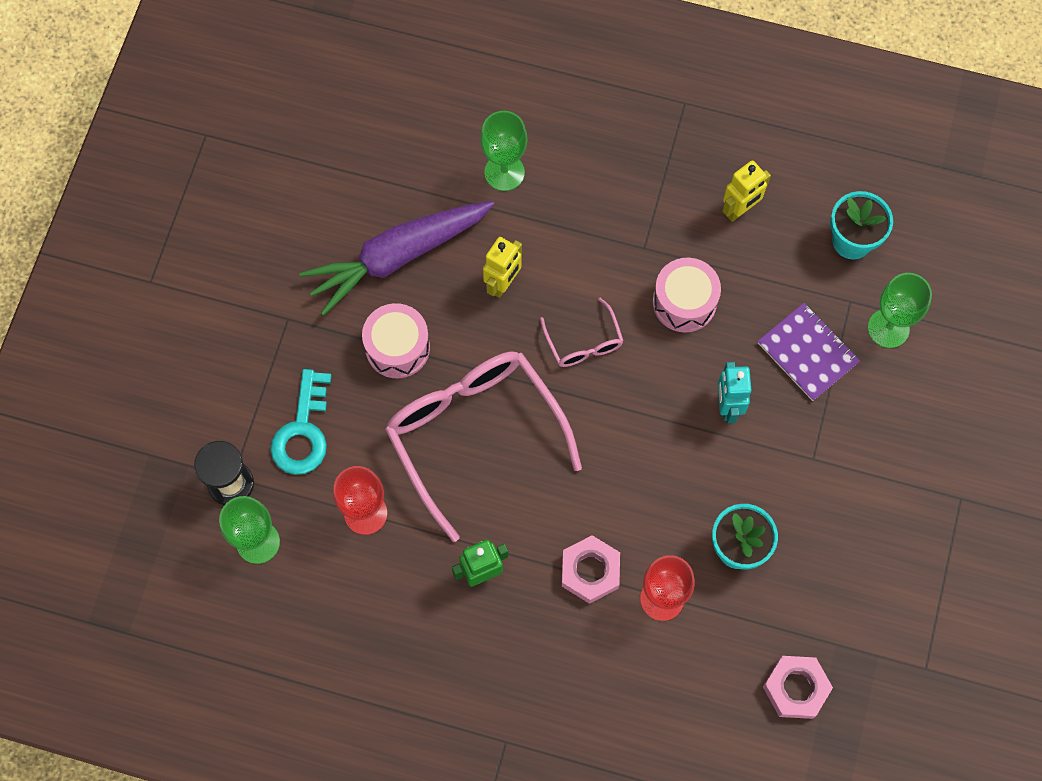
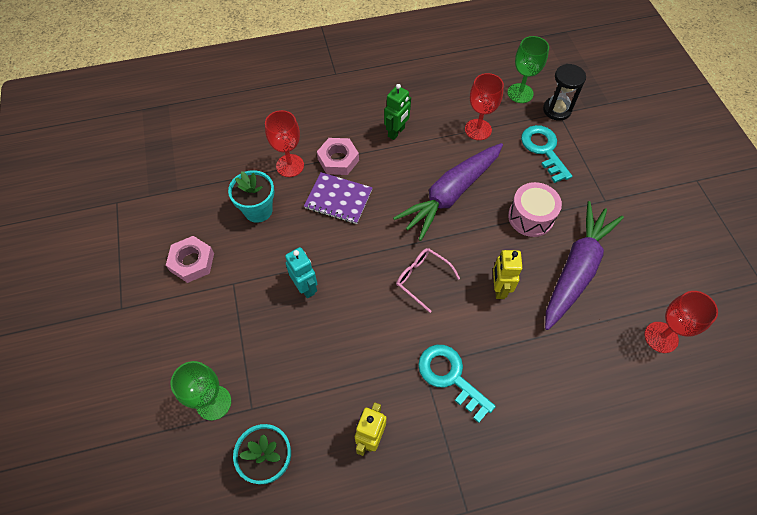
camera: 150 degrees right, 10 degrees down
(370, 141) = (661, 337): none -> red goblet
(474, 433) = (450, 194): pink glasses -> purple carrot
(504, 172) = (557, 367): green goblet -> none
(622, 222) = (450, 377): none -> turquoise key
(684, 302) = (372, 341): pink drum -> none
(796, 688) = (192, 159): pink nut -> pink nut (192, 262)
(807, 353) = (267, 352): purple notebook -> purple notebook (338, 199)

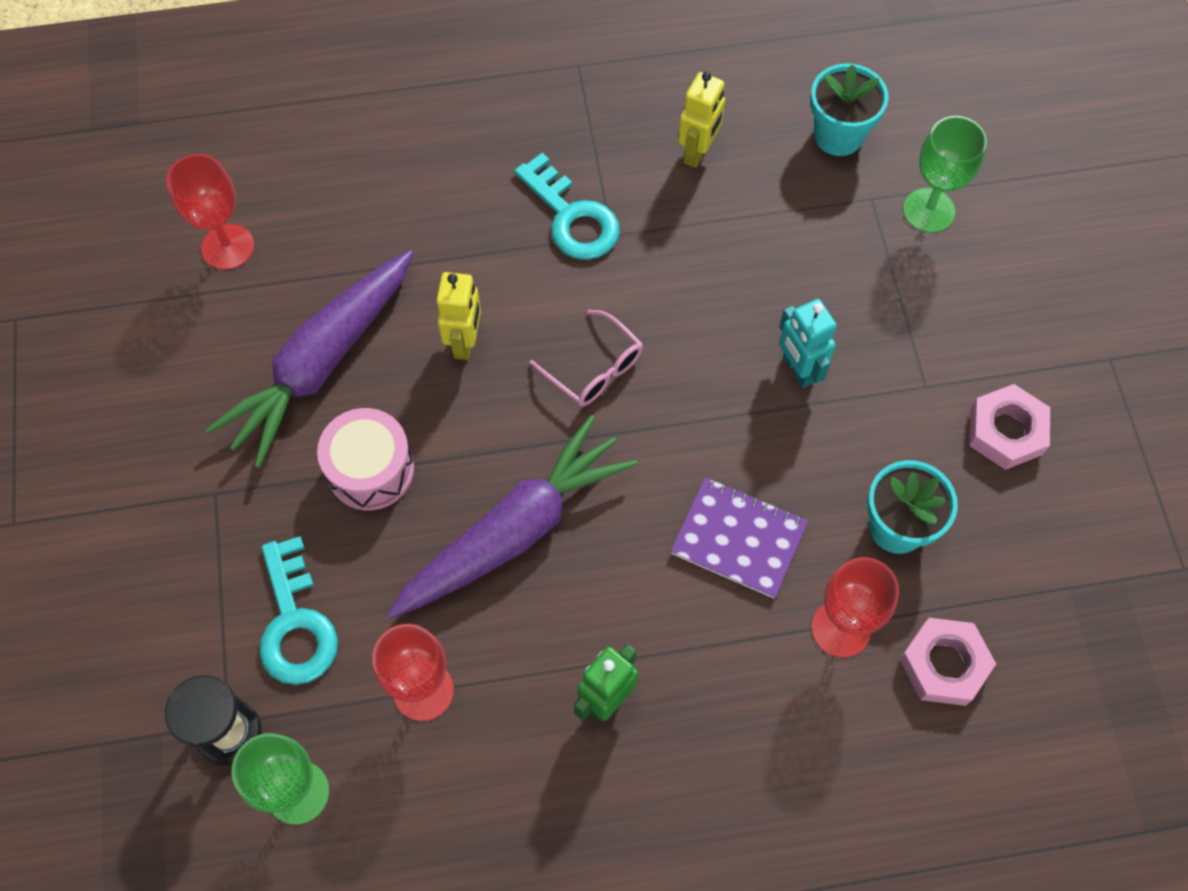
camera: 175 degrees left, 5 degrees up
(338, 160) = (738, 634): pink nut -> pink nut (944, 664)

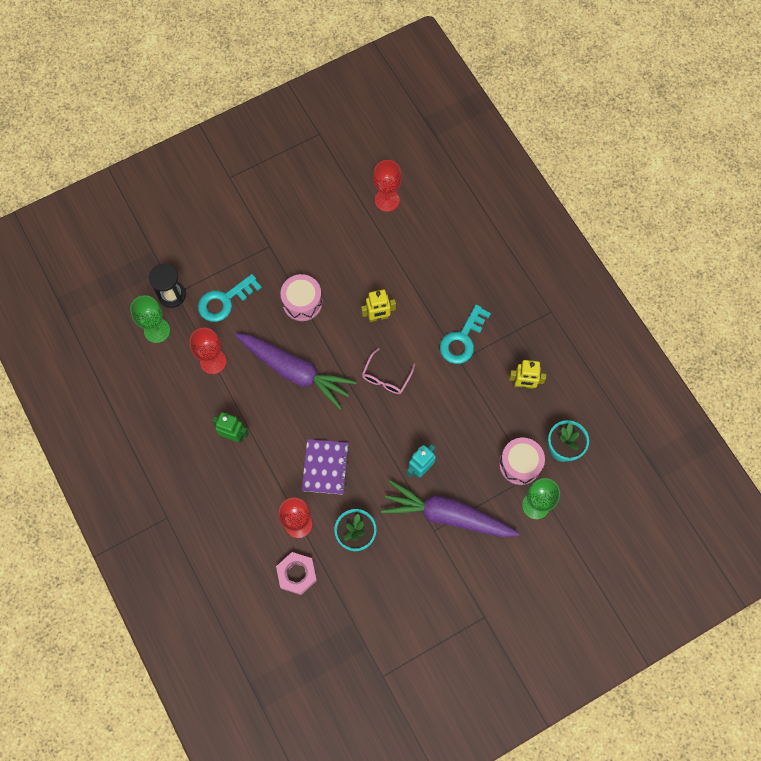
camera: 70 degrees right, 5 degrees up
(322, 363) = (345, 262): purple carrot -> purple carrot (447, 515)
(845, 208) = (520, 464): none -> pink drum
(1006, 431) = (424, 574): pink nut -> none

